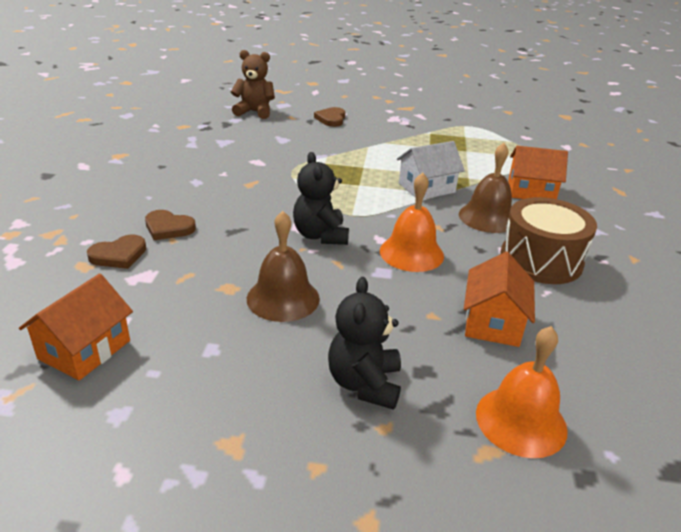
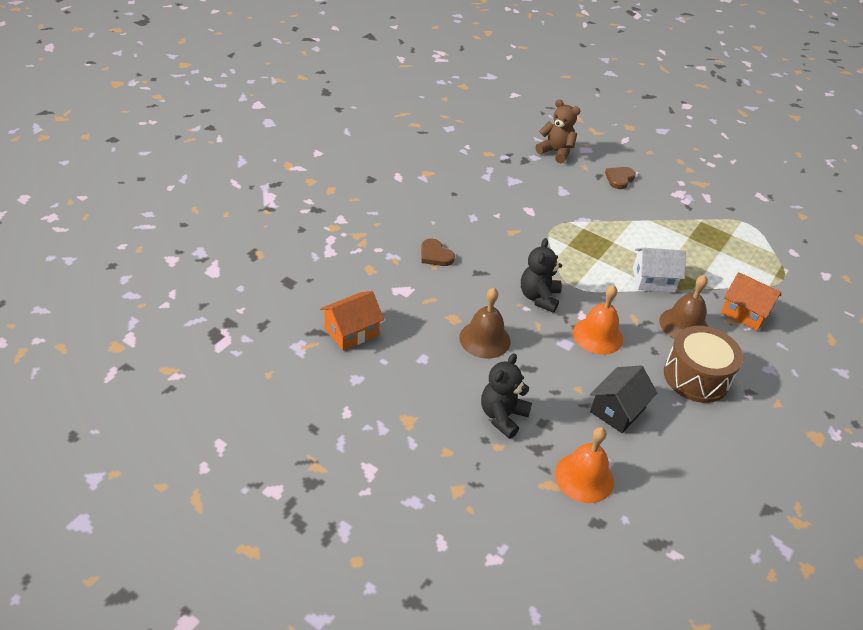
camera: 25 degrees right, 10 degrees up
(119, 255) = (394, 268): brown heart -> none
(493, 322) = (617, 410): orange house -> black house

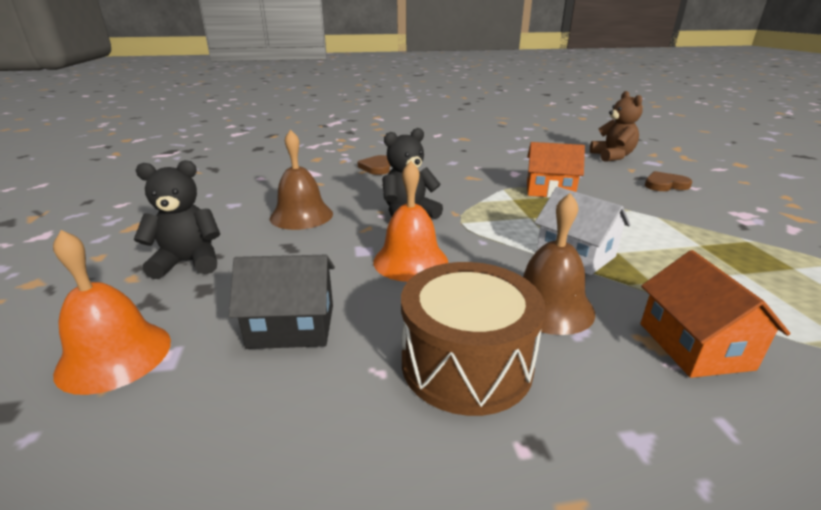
camera: 50 degrees right, 15 degrees down
(351, 331) = (231, 175): orange house -> orange house (549, 190)

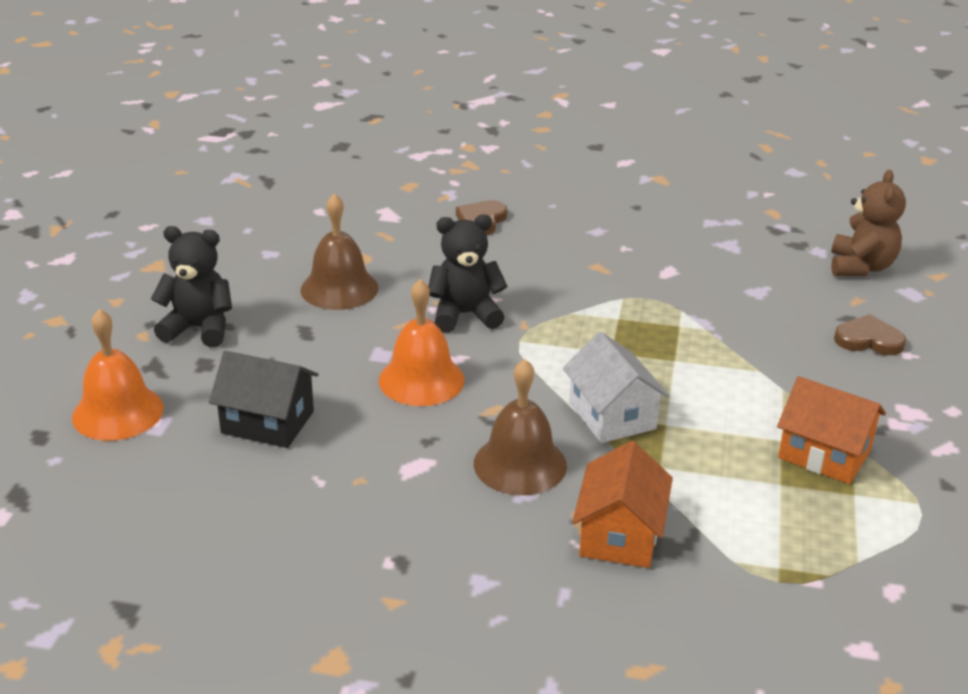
camera: 20 degrees right, 5 degrees up
(466, 363) = (396, 493): brown drum -> none
(549, 190) = (685, 313): orange house -> orange house (824, 454)

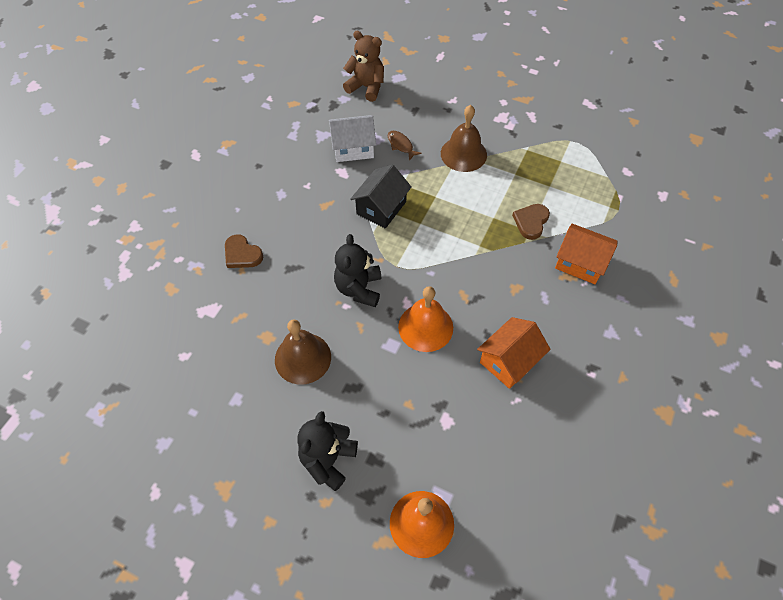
camera: 75 degrees left, 25 degrees up
(267, 422) = (452, 423): black house -> black house (381, 208)
(520, 464) = (517, 293): brown bell -> brown bell (463, 154)
(612, 415) = (481, 239): white house -> white house (353, 148)
(760, 315) = (401, 145): none -> brown fish
(824, 454) = (529, 161): orange house -> orange house (509, 361)
(868, 340) = (437, 110): brown heart -> brown heart (531, 222)

